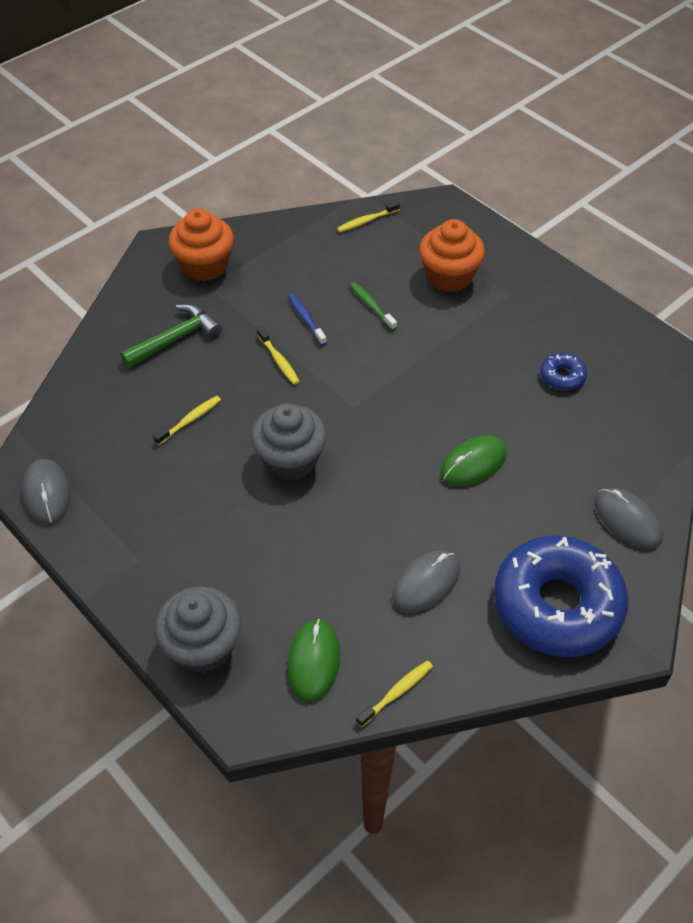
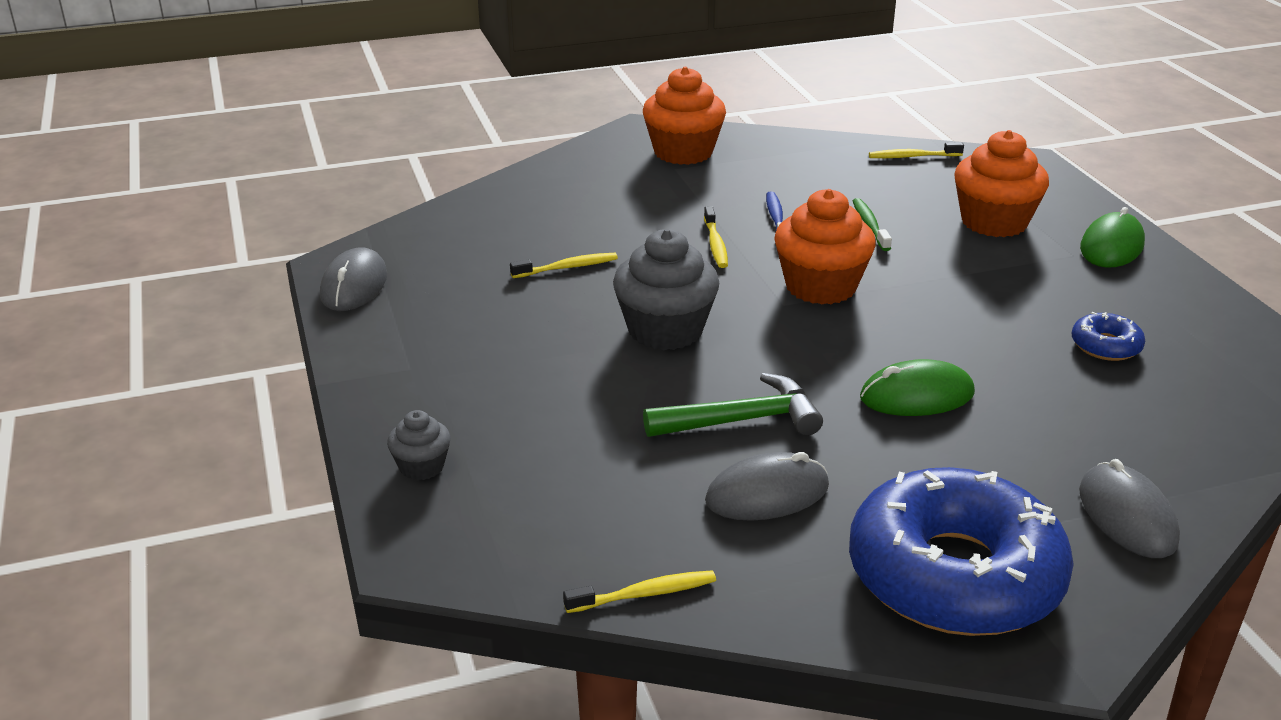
camera: 25 degrees right, 20 degrees down
(176, 338) = (604, 200): green hammer -> green hammer (742, 420)
(203, 646) = (422, 466): grey cupcake -> grey cupcake, size x0.51
(313, 661) = (552, 525): green mouse -> green mouse (1111, 246)
(369, 380) = (820, 286): none -> orange cupcake

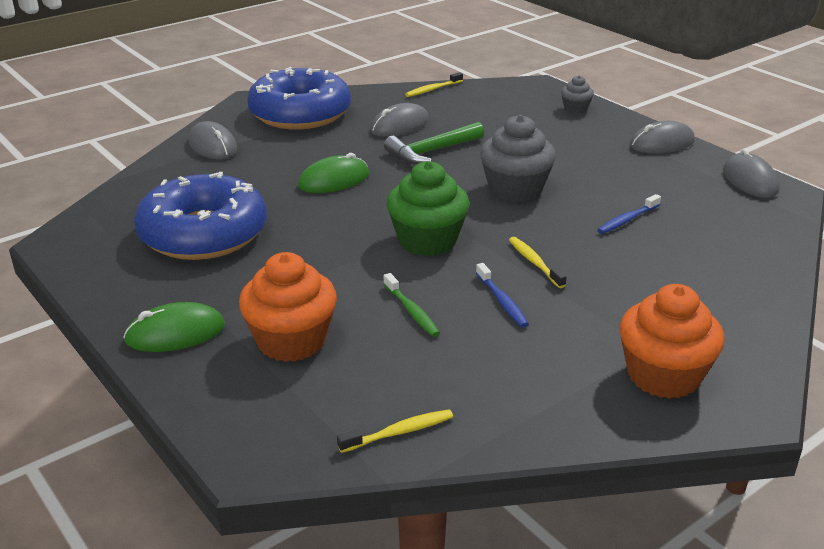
camera: 160 degrees right, 0 degrees up
(380, 363) = (662, 143): none -> grey mouse
(567, 267) = (627, 220): yellow toothbrush -> blue toothbrush
(820, 286) = (427, 241): orange cupcake -> green cupcake
(1106, 346) = (203, 234): blue donut -> blue donut, size x2.43
(1111, 246) = (175, 333): green mouse -> green mouse turned 60 degrees clockwise

